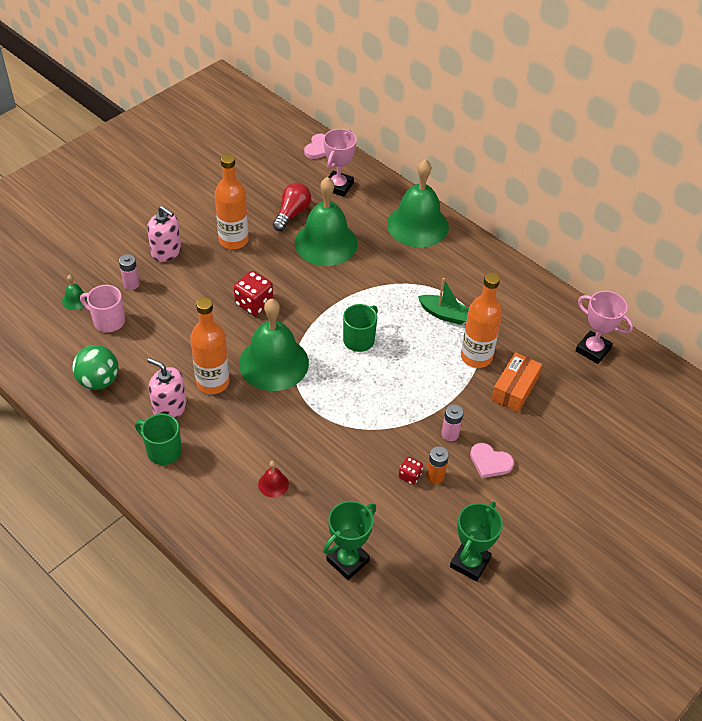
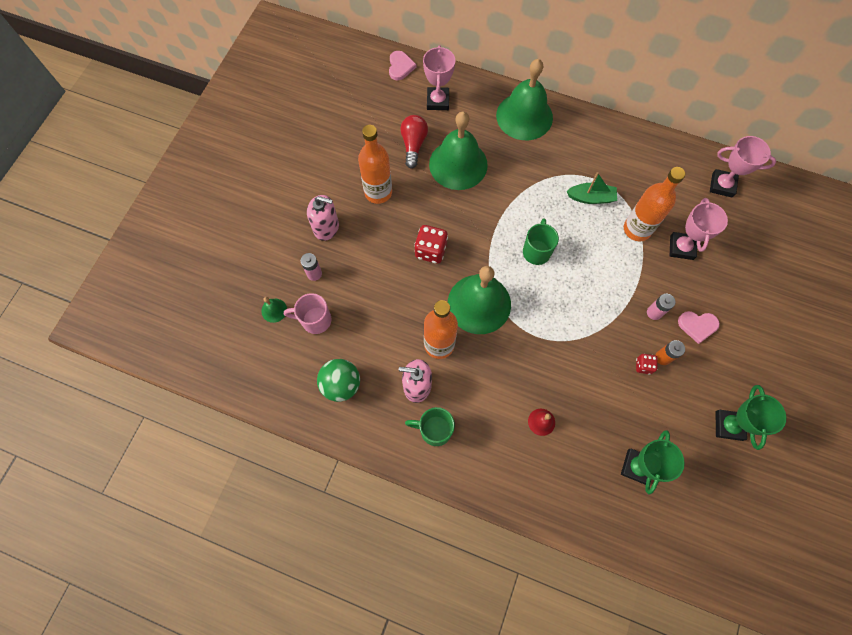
camera: 20 degrees left, 20 degrees up
(514, 388) = (681, 247): orange box -> pink trophy

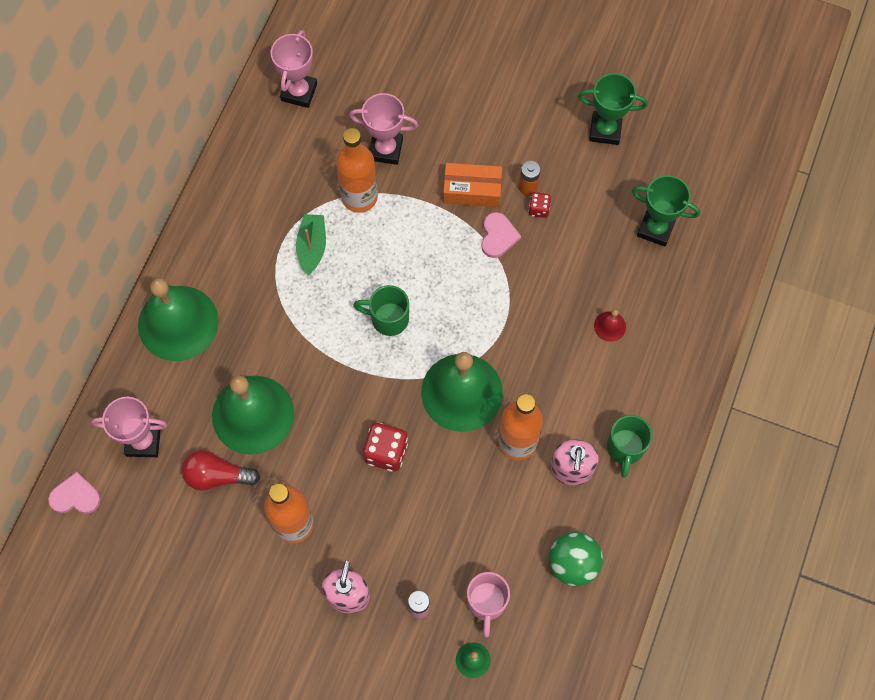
camera: 90 degrees left, 0 degrees up
(654, 313) = (472, 190): pink battery -> orange box
(697, 326) = (488, 145): pink heart -> pink heart (498, 236)

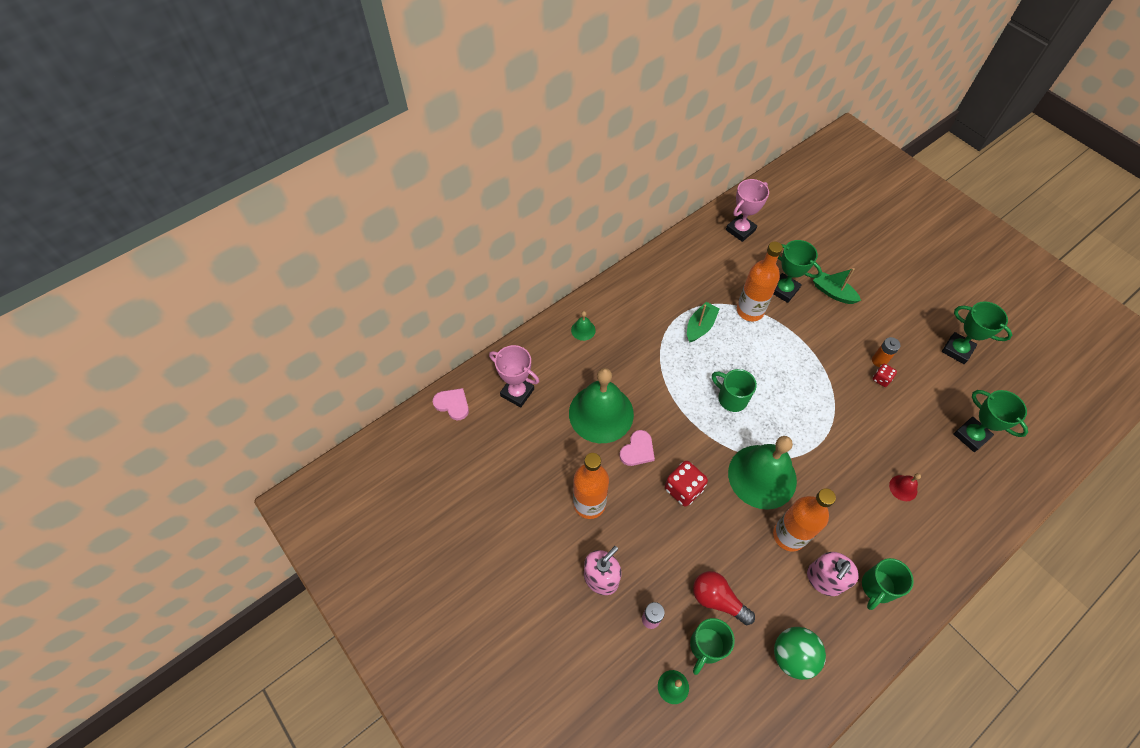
camera: 30 degrees right, 10 degrees down
(178, 323) = (583, 330): green bell -> green bell, size x0.40
(217, 476) = (554, 441): red light bulb -> red light bulb (717, 599)
(385, 149) = (783, 290): pink trophy -> green trophy
(443, 124) = (833, 292): none -> green boat
(472, 190) = (835, 343): orange box -> none
(486, 602) = (706, 646): pink mug -> green mug
(498, 236) = (841, 382): pink heart -> pink heart (637, 450)

